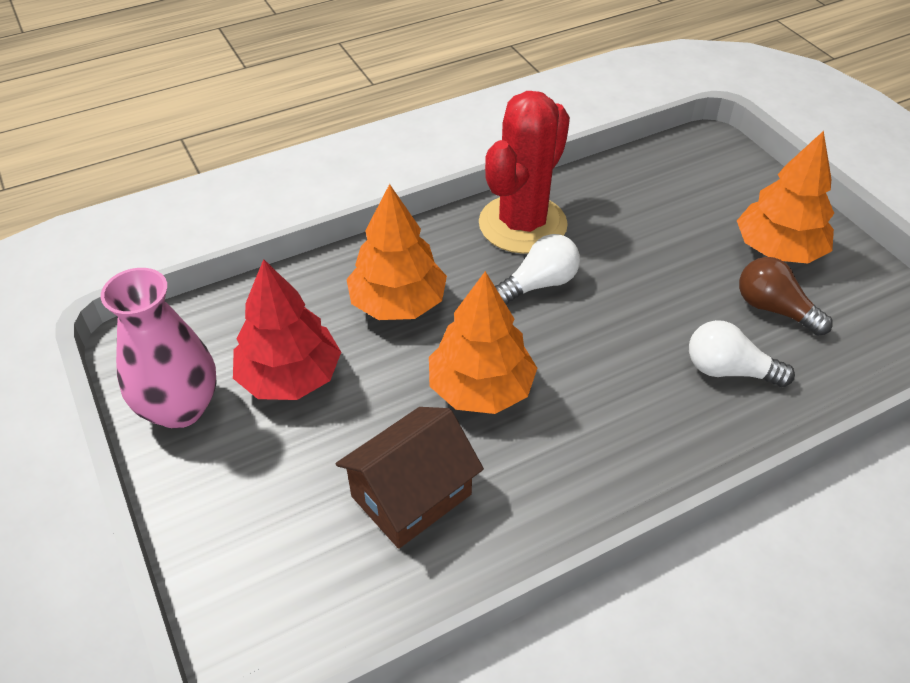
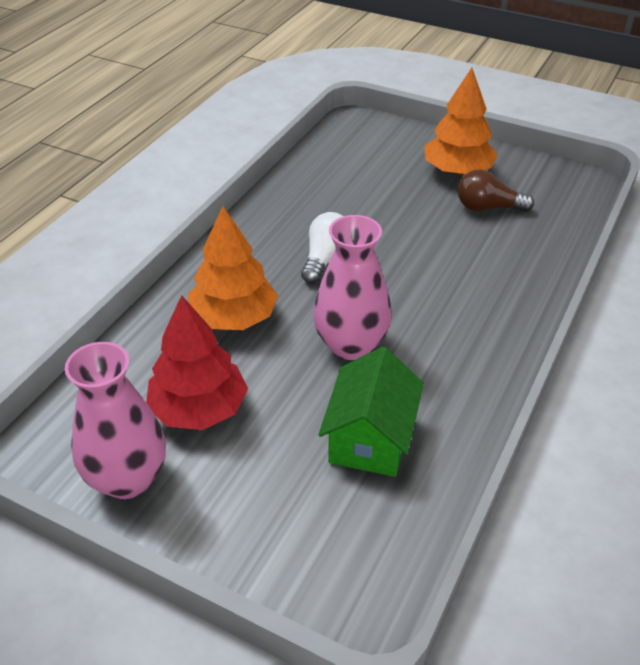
camera: 35 degrees left, 5 degrees down
(411, 495) = (370, 438): brown house -> green house
(481, 388) = (351, 345): orange tree -> pink vase
(522, 224) = (275, 224): red cactus -> none
(728, 370) = (496, 256): white light bulb -> none

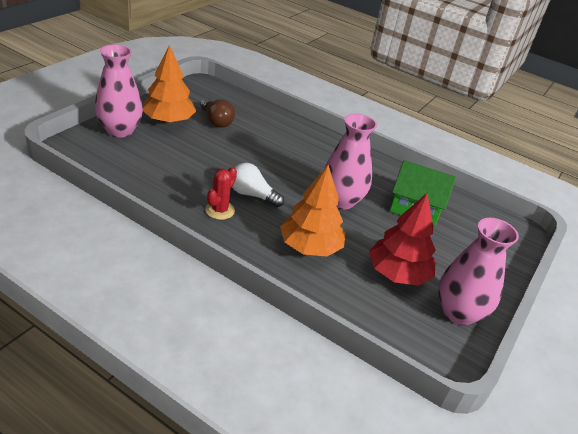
camera: 90 degrees left, 5 degrees down
(281, 236) = (220, 210): none -> red cactus
(408, 143) = (120, 130): none -> pink vase
(488, 208) = (216, 121): brown light bulb -> brown light bulb turned 45 degrees counterclockwise

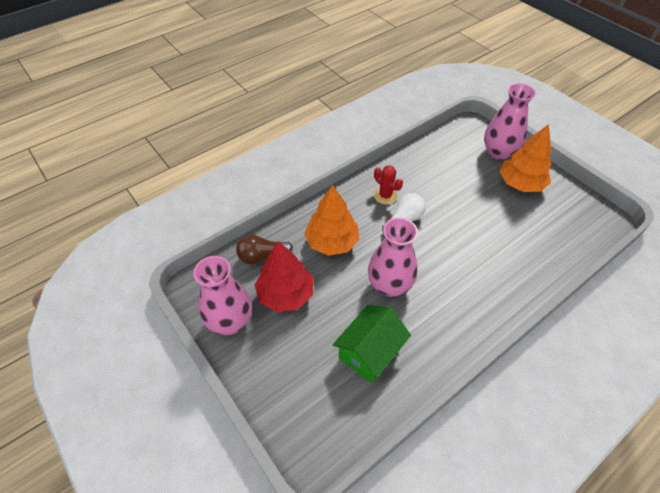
camera: 115 degrees right, 15 degrees up
(216, 121) = (526, 218): brown light bulb -> brown light bulb (262, 256)

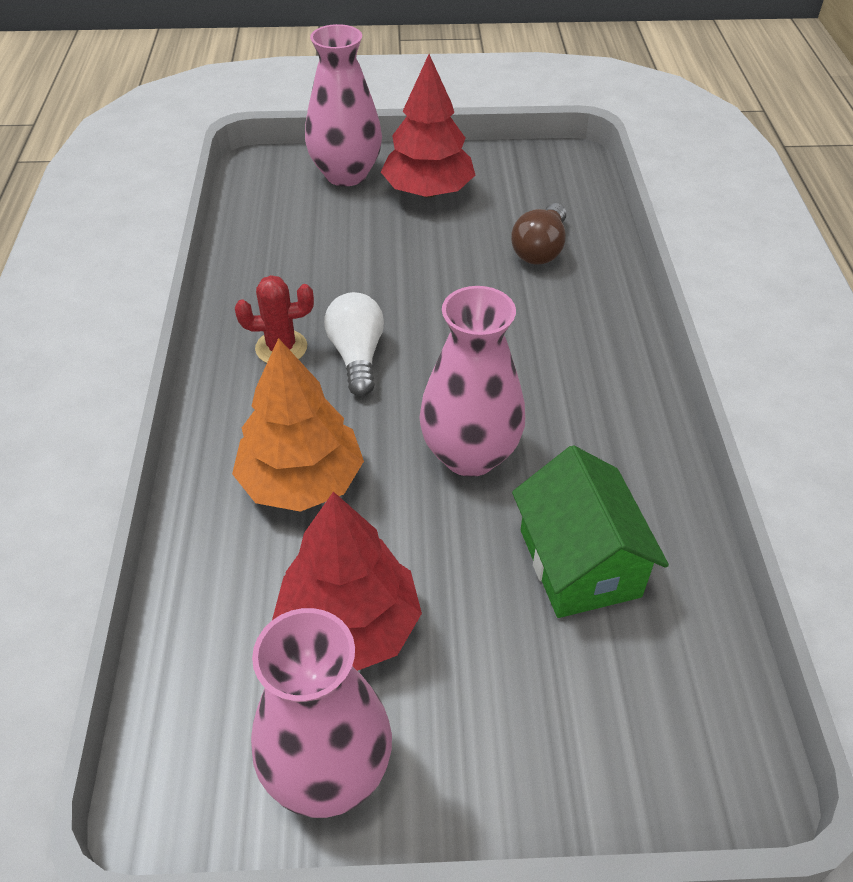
camera: 55 degrees left, 5 degrees down
(262, 256) = (218, 617): brown light bulb -> brown light bulb (540, 249)
(520, 183) = (428, 191): orange tree -> red tree

